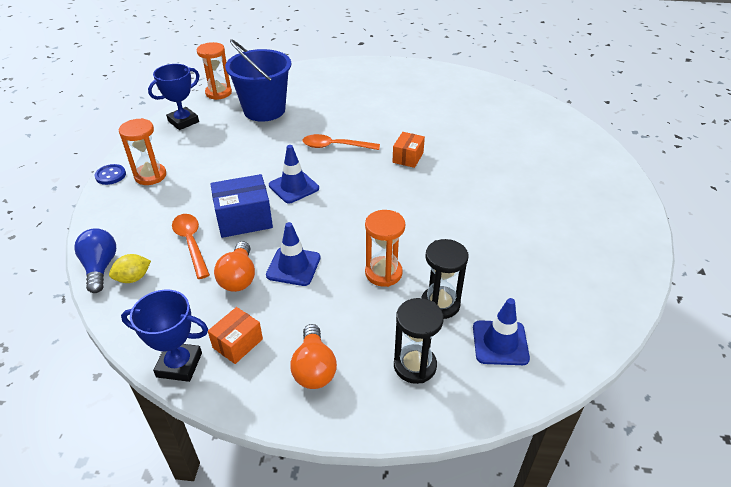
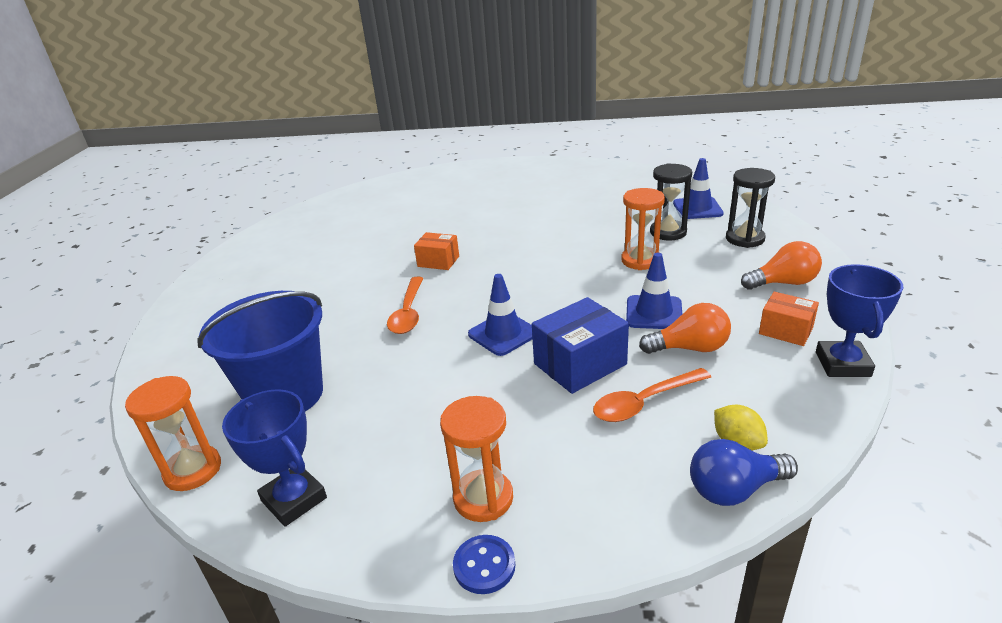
camera: 90 degrees left, 10 degrees down
(244, 219) = (580, 364): blue box -> blue box turned 75 degrees clockwise

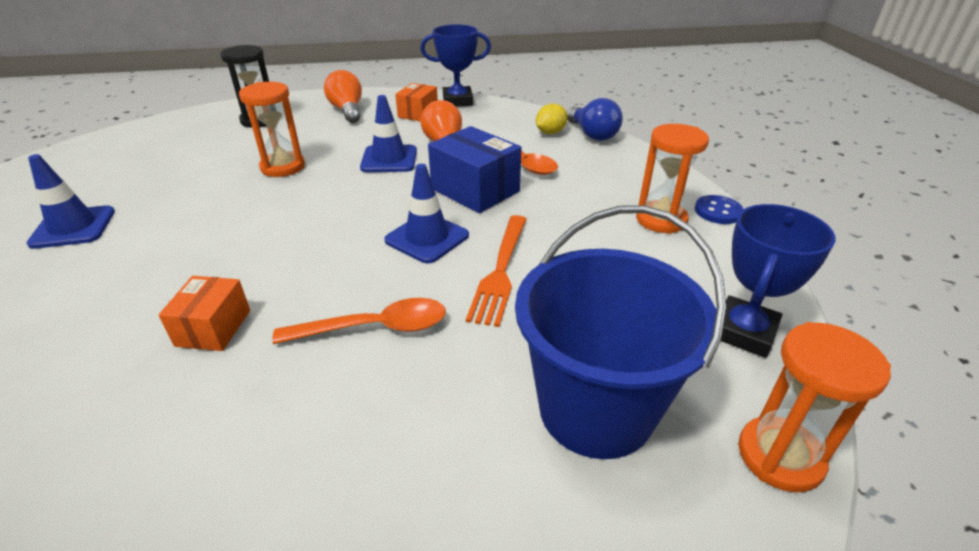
camera: 105 degrees left, 5 degrees up
(442, 369) = (501, 271): none -> orange fork
(668, 232) = (223, 154): black hourglass -> none
(697, 208) = (172, 139): blue traffic cone -> blue traffic cone (73, 227)

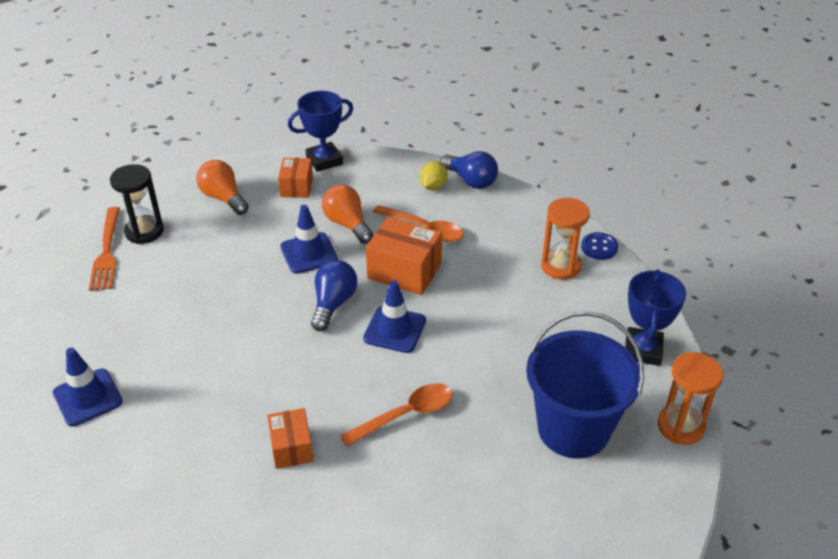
camera: 20 degrees left, 5 degrees up
(283, 167) = (218, 285): orange hourglass -> none
(379, 202) = (333, 304): none -> blue light bulb
(475, 190) = (404, 271): blue box -> orange box
(501, 271) = (466, 345): orange fork -> orange fork (107, 251)

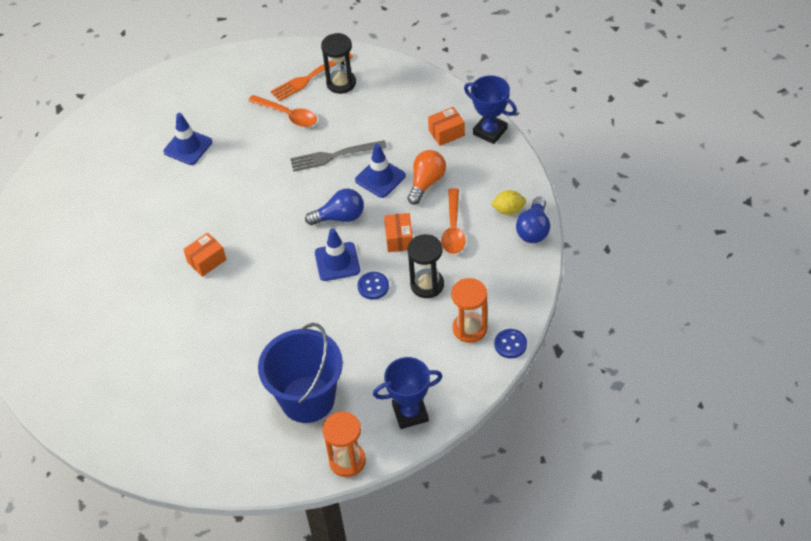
camera: 65 degrees right, 10 degrees up
(223, 198) = (404, 101): orange light bulb -> none
(242, 275) = (334, 156): none -> grey fork
(404, 271) = (399, 239): orange box -> orange box, size x0.62
(405, 415) = (265, 304): orange spoon -> orange spoon (288, 115)
(452, 314) = (373, 286): none -> blue button
(482, 274) = (427, 285): none -> black hourglass

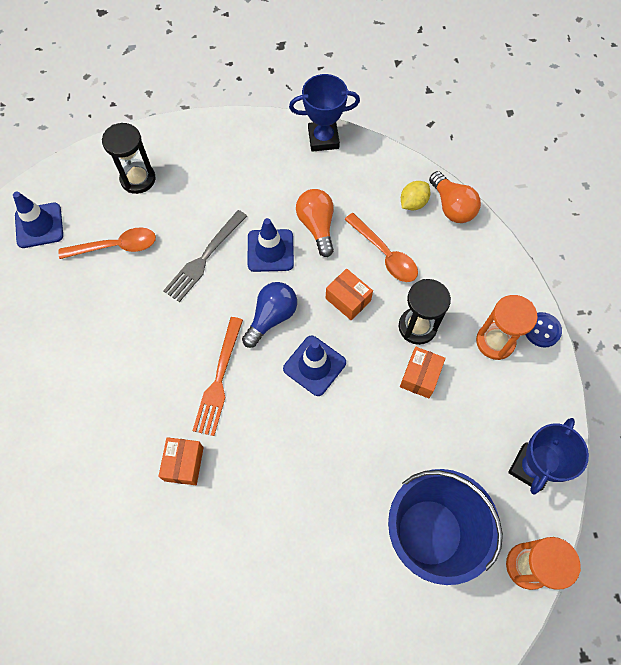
camera: 45 degrees left, 15 degrees up
(188, 147) = (40, 352): blue traffic cone -> blue traffic cone (39, 225)
(309, 78) = (100, 193): orange fork -> orange fork (219, 379)
(373, 286) = (372, 365): blue button -> none
(446, 133) = (287, 165): orange box -> orange box (420, 376)
(534, 229) = (452, 206): blue light bulb -> orange light bulb

